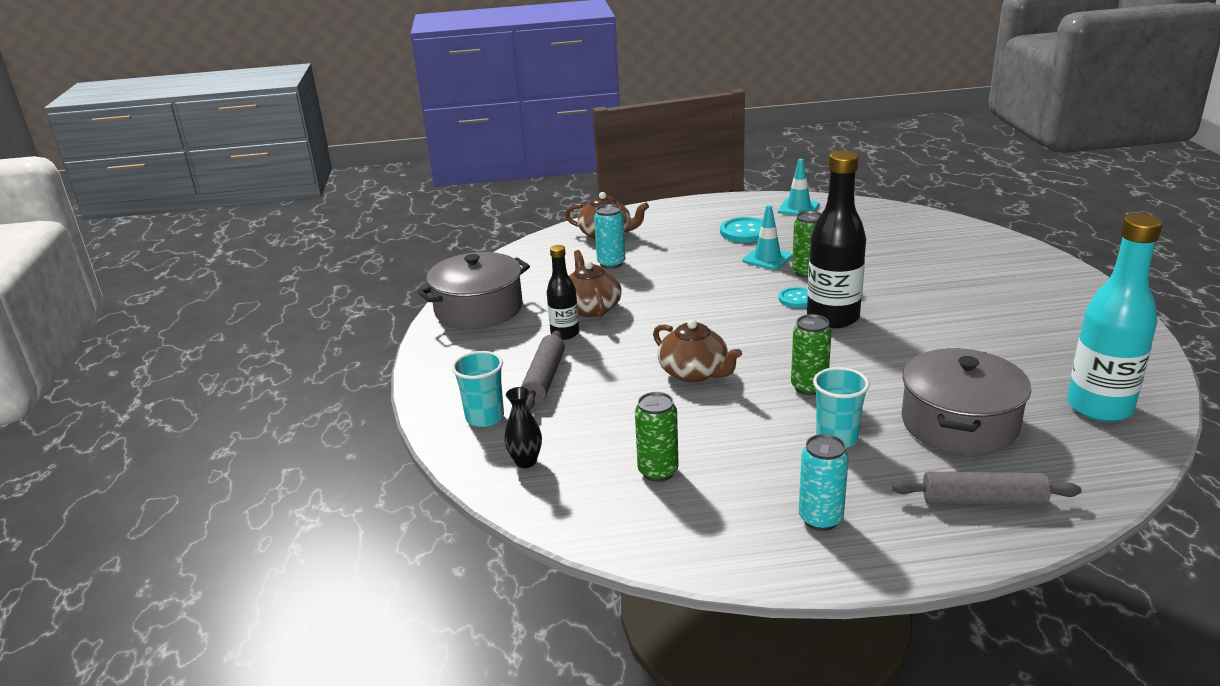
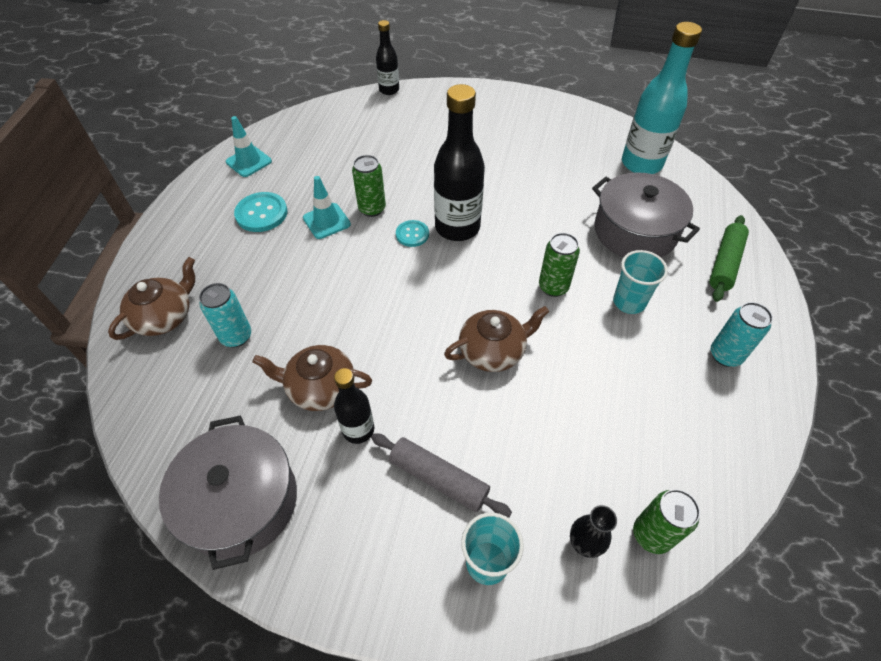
camera: 70 degrees left, 25 degrees up
(658, 471) = (635, 436): green can -> green can (651, 534)
(983, 501) = (724, 263): grey rolling pin -> green rolling pin
(992, 232) = (389, 90): none -> black bottle

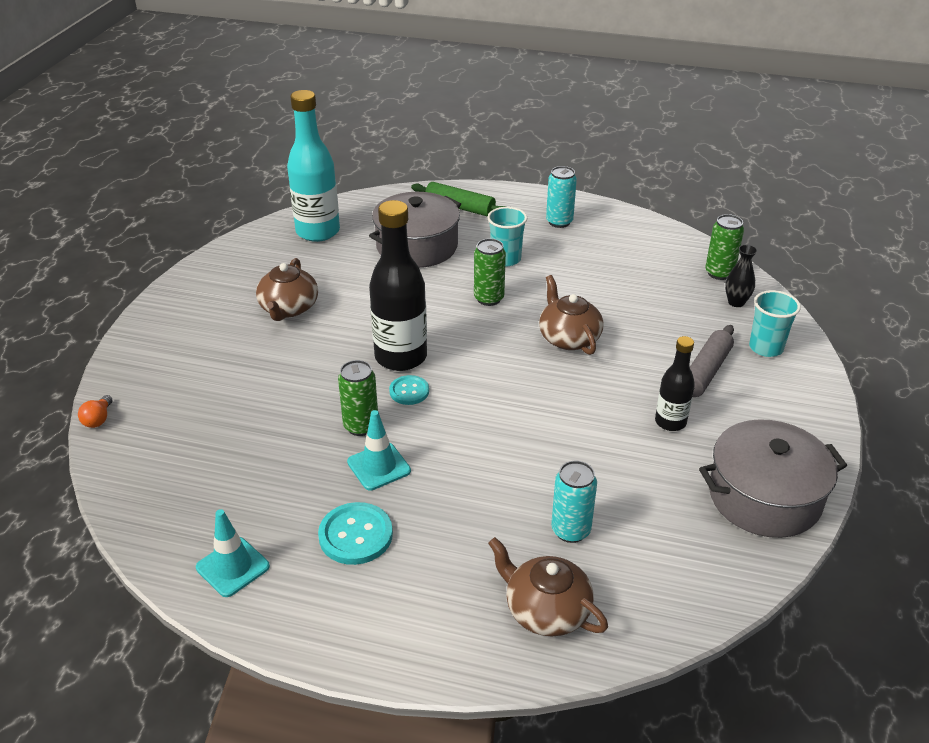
camera: 90 degrees left, 15 degrees down
(320, 388) = (628, 452): brown teapot -> brown teapot (288, 308)
(389, 90) = (98, 419): black bottle -> orange light bulb

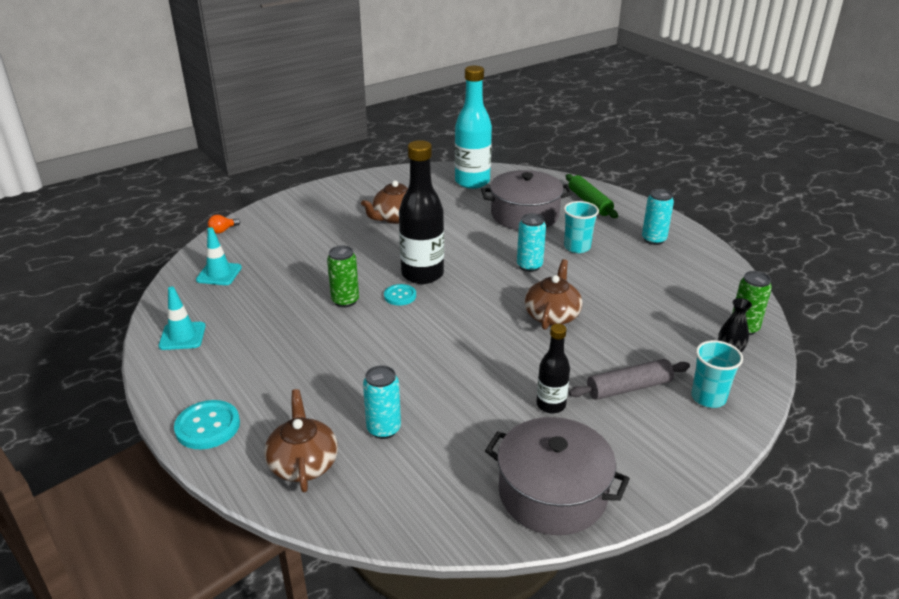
camera: 40 degrees right, 5 degrees down
(355, 535) = (261, 357): turquoise button -> turquoise button (207, 426)
(379, 466) = (324, 328): turquoise traffic cone -> turquoise traffic cone (219, 274)
(489, 298) = (529, 266): green can -> turquoise can

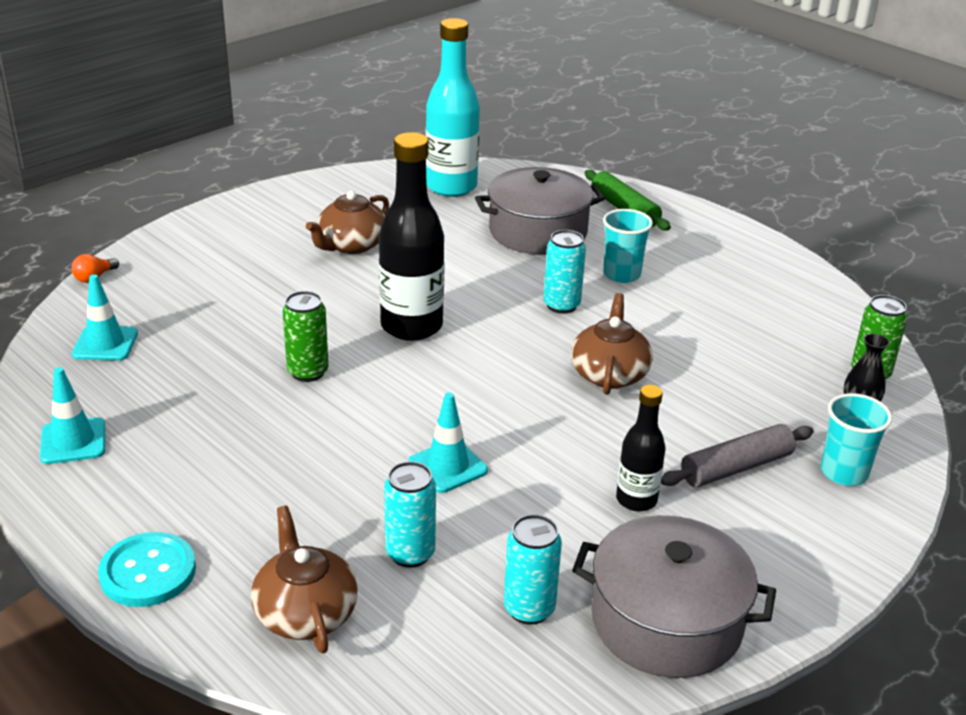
camera: 10 degrees left, 0 degrees up
(400, 296) = (386, 360): turquoise button -> none
(424, 371) = (448, 466): none -> turquoise traffic cone
(653, 239) = (724, 258): turquoise can -> turquoise can (529, 609)

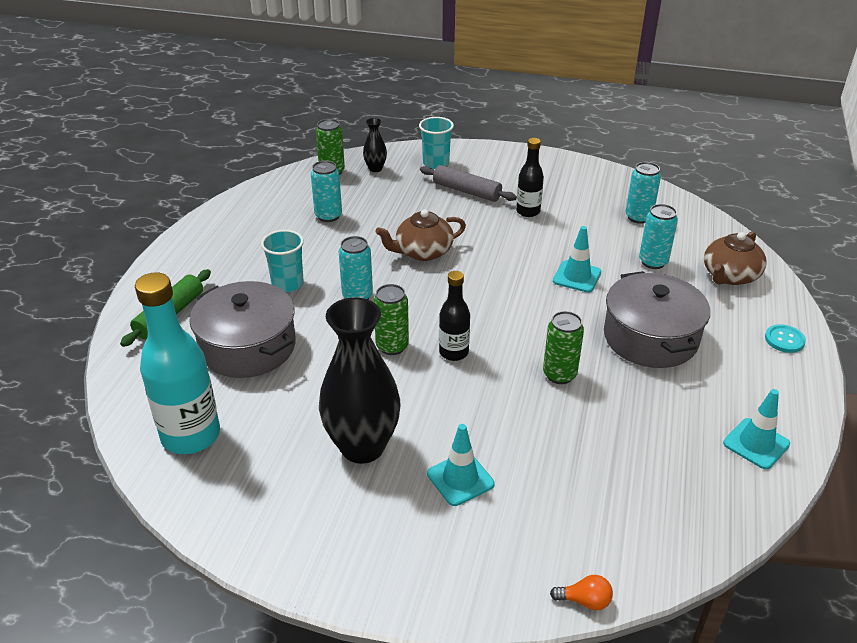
camera: 120 degrees left, 5 degrees up
(105, 344) = (655, 510): turquoise traffic cone -> turquoise traffic cone (460, 479)
(148, 572) = (784, 340): turquoise button -> turquoise button, size x0.63
(351, 245) = (362, 447): brown teapot -> black vase
(411, 326) = (453, 352): black bottle -> black bottle, size x0.56
(459, 298) = (392, 346): none -> green can
(666, 621) = (597, 183): grey pot -> grey pot (650, 337)
(747, 337) = (328, 216): none -> turquoise can

